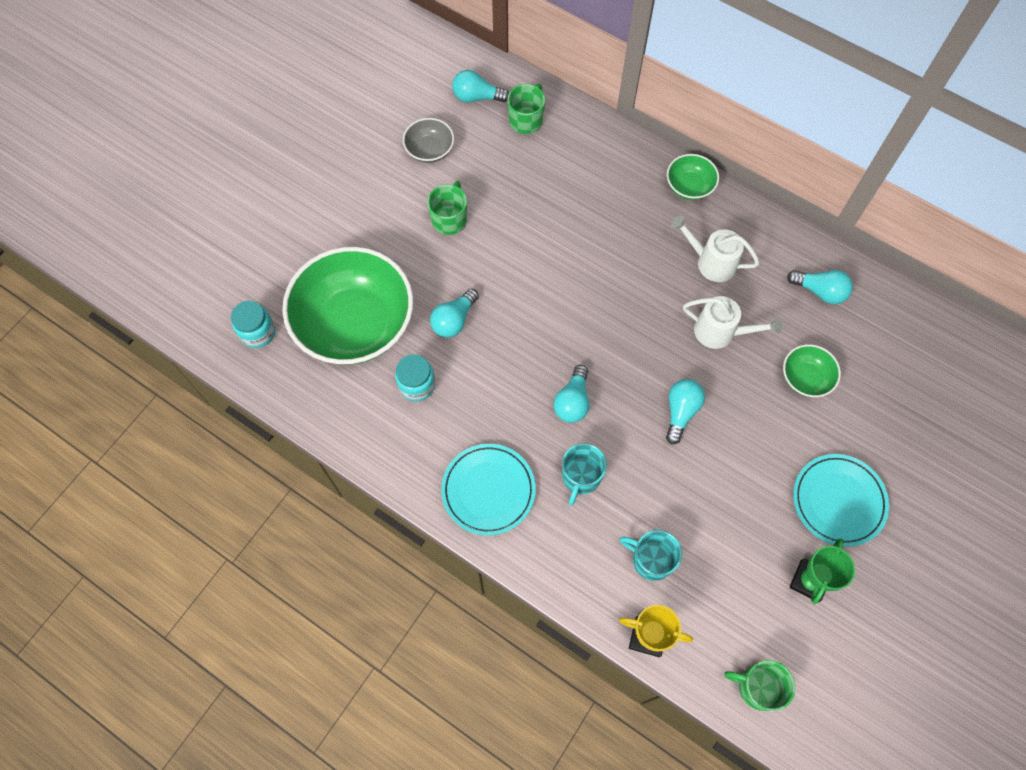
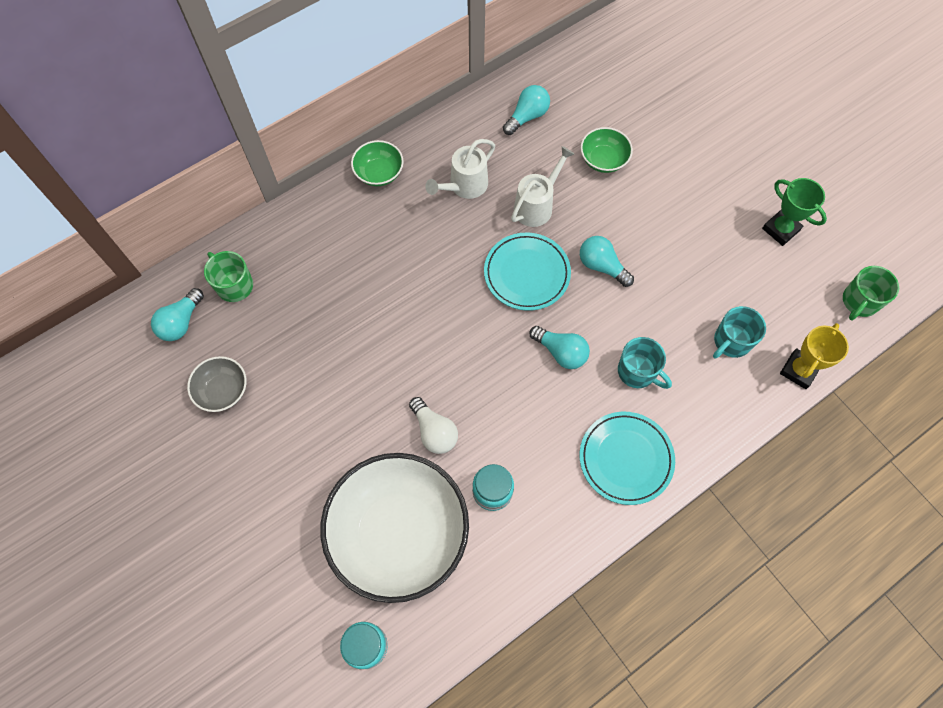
camera: 70 degrees left, 0 degrees up
(355, 324) = (399, 533): green bowl -> white bowl
(449, 219) = (316, 398): green mug -> none
(454, 320) = (434, 431): turquoise light bulb -> white light bulb
(838, 501) = (719, 181): turquoise plate -> turquoise plate (526, 273)

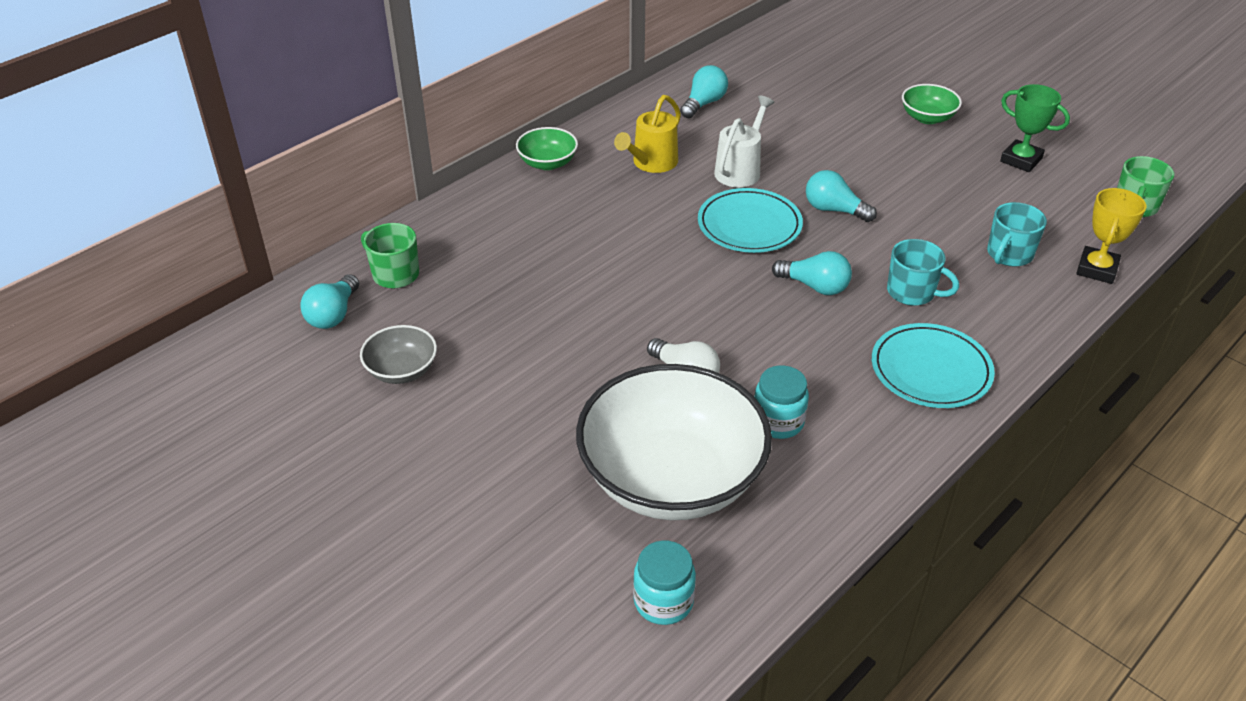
camera: 10 degrees left, 25 degrees down
(464, 186) = (651, 163): white watering can -> yellow watering can
(603, 160) = (802, 127): green bowl -> green bowl (927, 118)

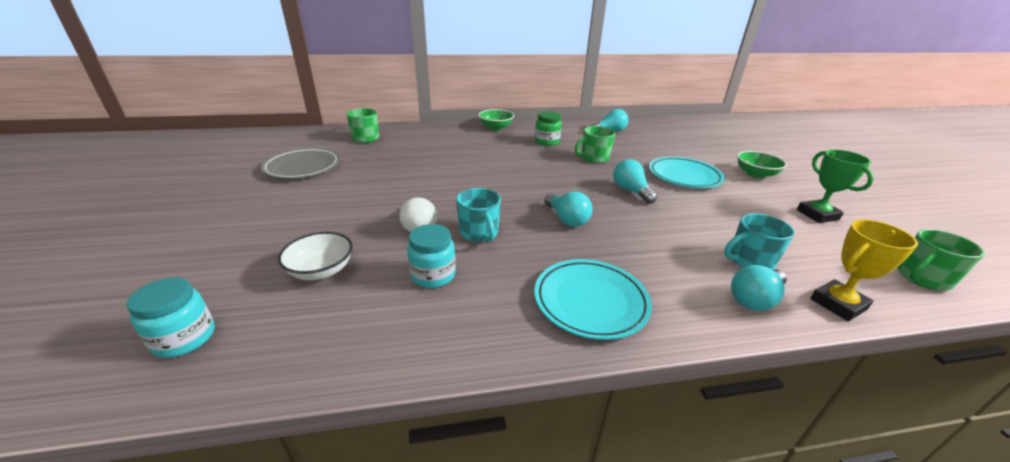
camera: 35 degrees right, 10 degrees down
(333, 315) = (318, 141): turquoise light bulb -> turquoise light bulb (754, 299)
(402, 370) = (302, 167): grey bowl -> grey plate
(651, 163) = (547, 142): yellow watering can -> green jar
(671, 479) = (321, 270): white bowl -> white bowl, size x0.44
(740, 170) = (594, 158): white watering can -> green mug
(749, 225) = (565, 179): turquoise plate -> turquoise plate (684, 176)
(912, 292) = (635, 249): turquoise mug -> turquoise mug (479, 233)

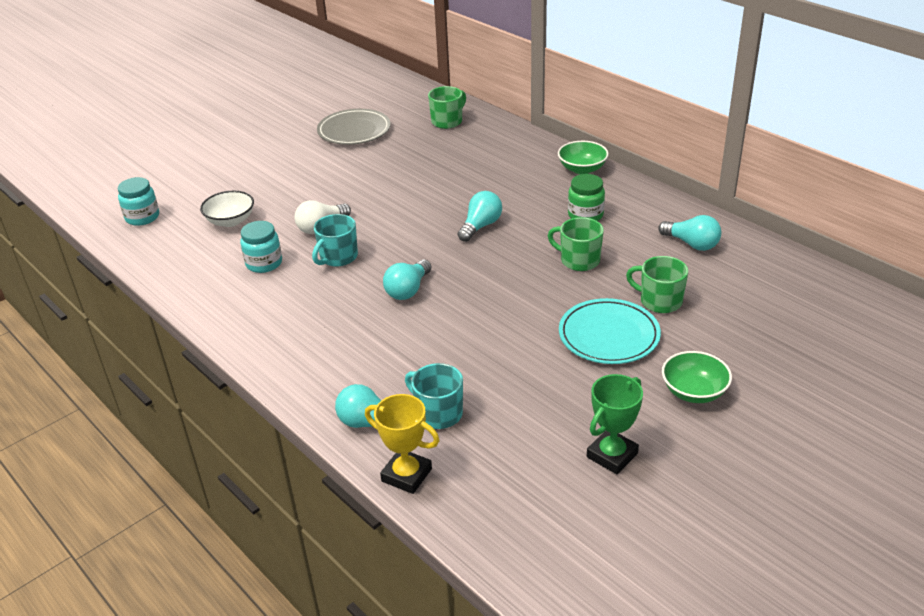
camera: 60 degrees right, 5 degrees up
(590, 301) = (293, 340): turquoise plate -> none
(631, 191) = (515, 309): turquoise light bulb -> turquoise light bulb (480, 226)
(922, 278) = (518, 539): green mug -> green mug (659, 301)

